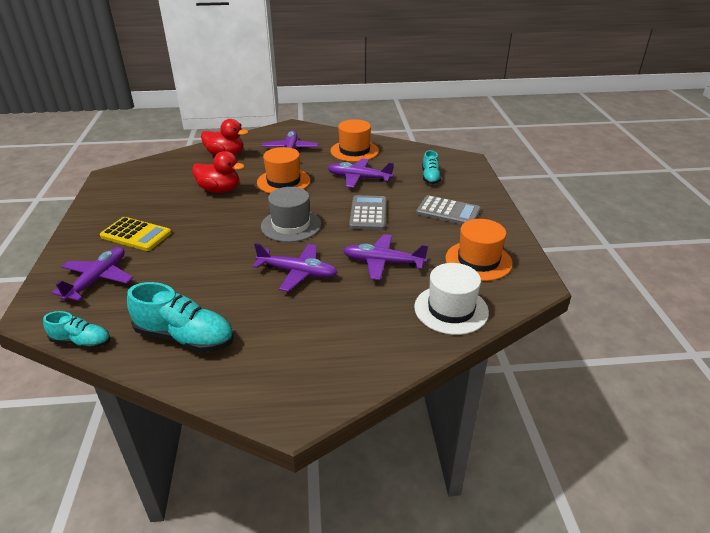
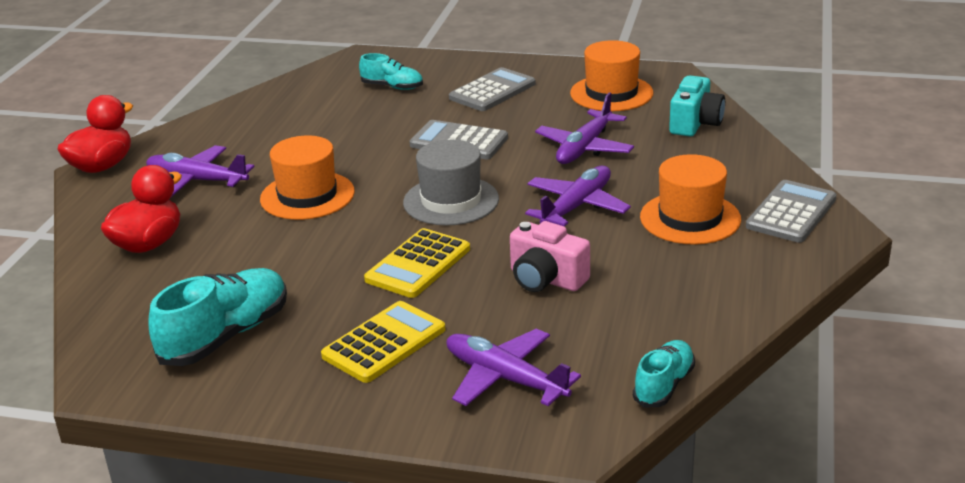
camera: 70 degrees left, 5 degrees down
(185, 337) = (684, 297): turquoise shoe -> turquoise shoe (226, 336)
(203, 276) = (546, 279): none -> pink camera
(215, 229) = (418, 264): none -> yellow calculator
(220, 190) = (286, 256): red duck -> red duck (102, 166)
(317, 381) = (791, 213): none -> grey calculator
(354, 151) = (255, 127): orange hat -> orange hat (690, 218)
(359, 178) = (351, 135): purple plane -> none
(451, 309) = (695, 123): white hat -> turquoise camera

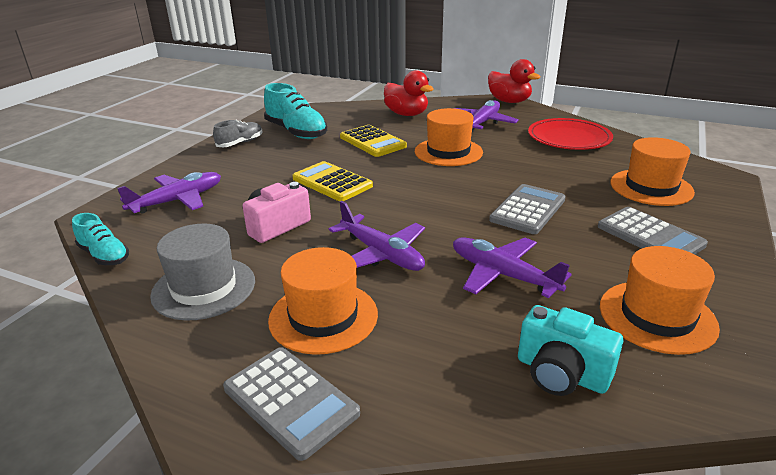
camera: 100 degrees right, 0 degrees up
(258, 124) = (569, 138): none -> red plate
(278, 384) = (240, 143): none -> grey shoe
(384, 343) = (251, 168): yellow calculator -> yellow calculator (372, 142)
(392, 87) = (651, 187): turquoise shoe -> orange hat
(451, 201) = (418, 199): grey hat -> grey hat (204, 288)

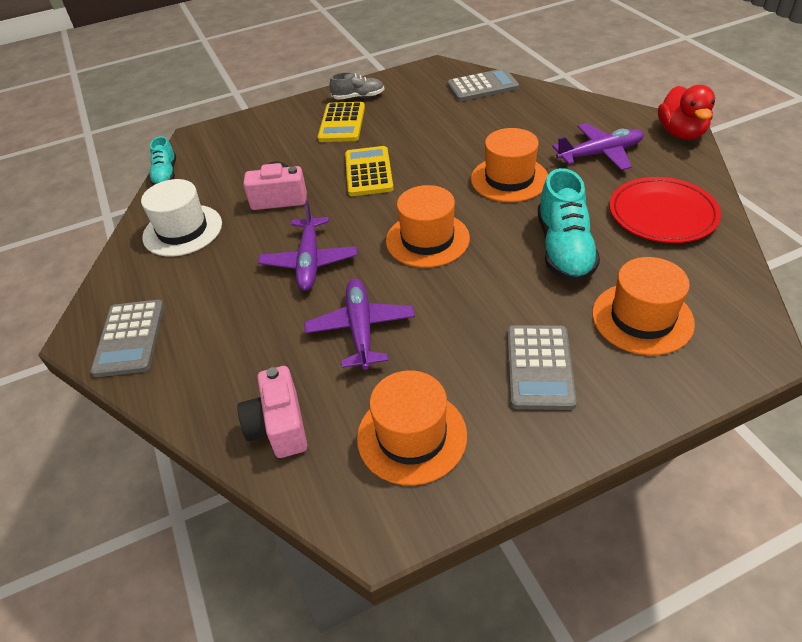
camera: 45 degrees right, 15 degrees up
(177, 201) = (252, 143): purple plane -> none
(204, 288) = (182, 230): grey hat -> white hat
(296, 132) = (415, 100): turquoise shoe -> turquoise shoe (564, 249)
(323, 317) = (212, 292): orange hat -> orange hat (427, 239)
(372, 142) = (460, 138): yellow calculator -> yellow calculator (342, 123)
(406, 114) = (541, 112): red duck -> none
(528, 210) = (477, 280): grey calculator -> grey calculator (482, 86)
(561, 373) = (279, 426): turquoise camera -> pink camera

